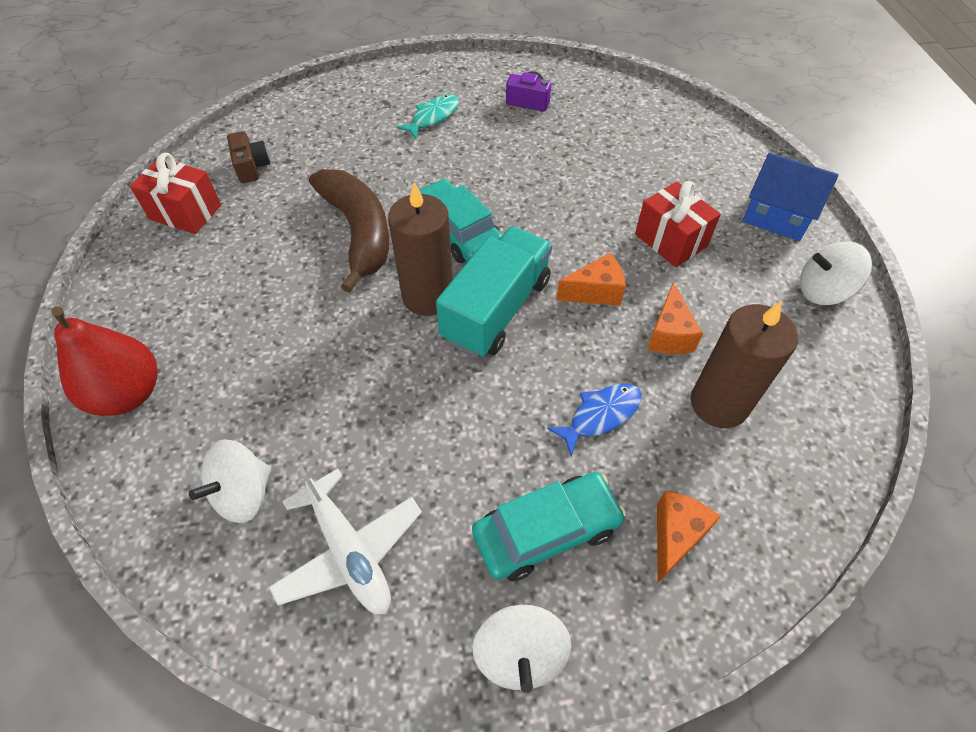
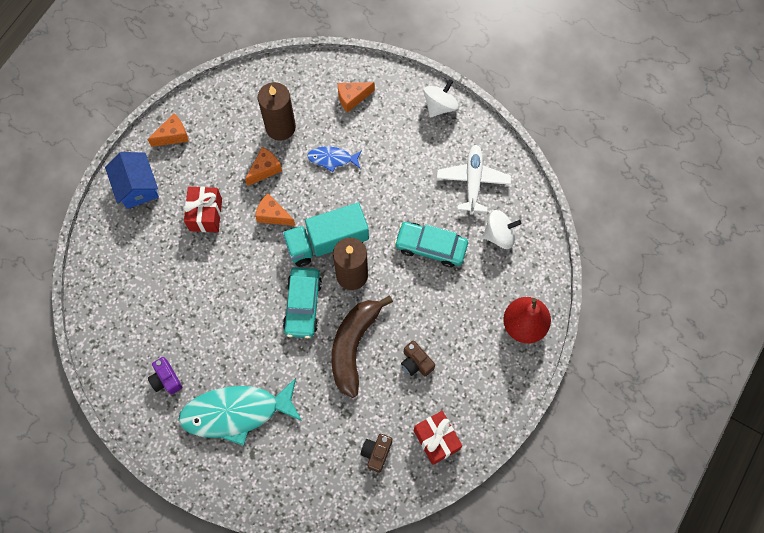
camera: 140 degrees left, 15 degrees up
(264, 262) = (416, 362): none -> brown camera
(433, 117) = (236, 412): turquoise fish -> turquoise fish, size x2.04
(546, 531) = (396, 134): turquoise car -> turquoise car (431, 247)
(822, 291) = (173, 136): white spinning top -> orange cheese

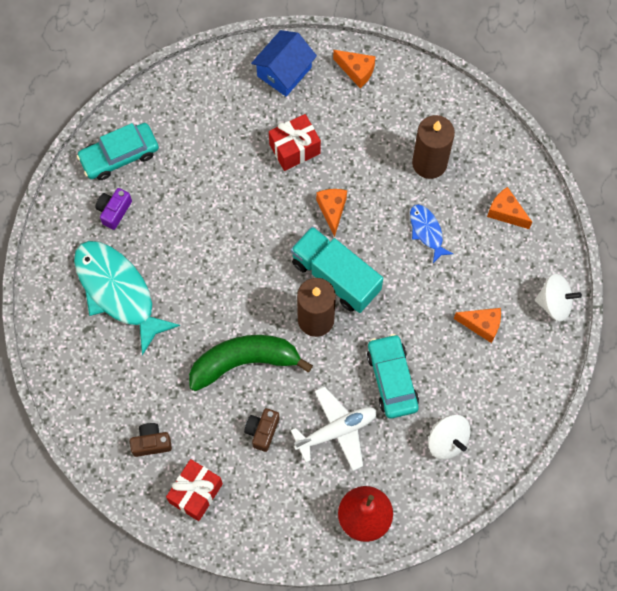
camera: 60 degrees right, 0 degrees up
(265, 169) = (375, 175): orange cheese -> orange cheese (482, 325)
(303, 305) = (257, 291): turquoise car -> turquoise car (119, 155)
(353, 346) = (244, 362): brown banana -> green banana
(473, 181) = (490, 382): white plane -> white plane (336, 431)

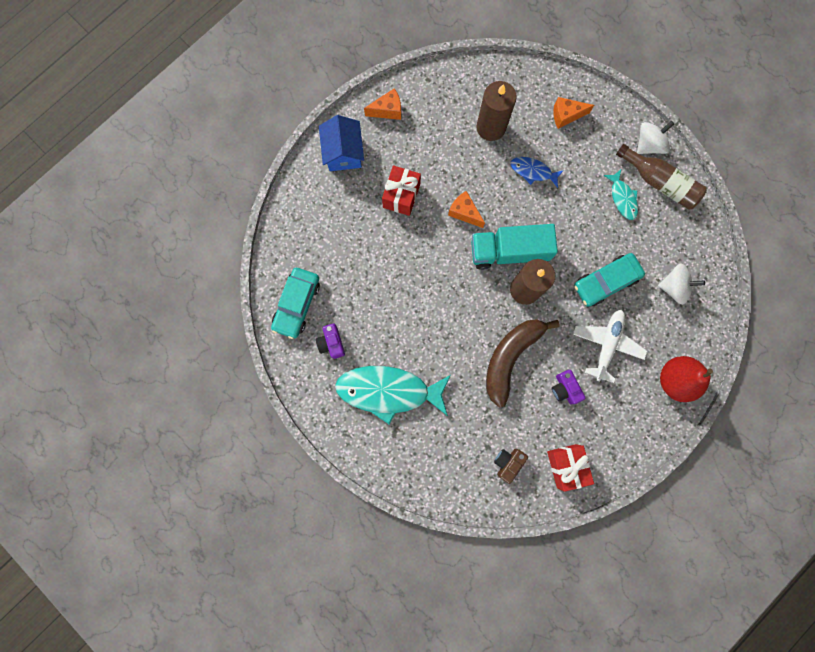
camera: 45 degrees left, 10 degrees up
(244, 362) = (510, 358): green banana -> brown banana
(262, 431) = (565, 389): brown camera -> purple camera
(392, 379) = (606, 282): turquoise car -> turquoise car turned 60 degrees counterclockwise
(482, 325) = (622, 198): orange cheese -> turquoise fish
(529, 343) = (659, 182): none -> brown bottle

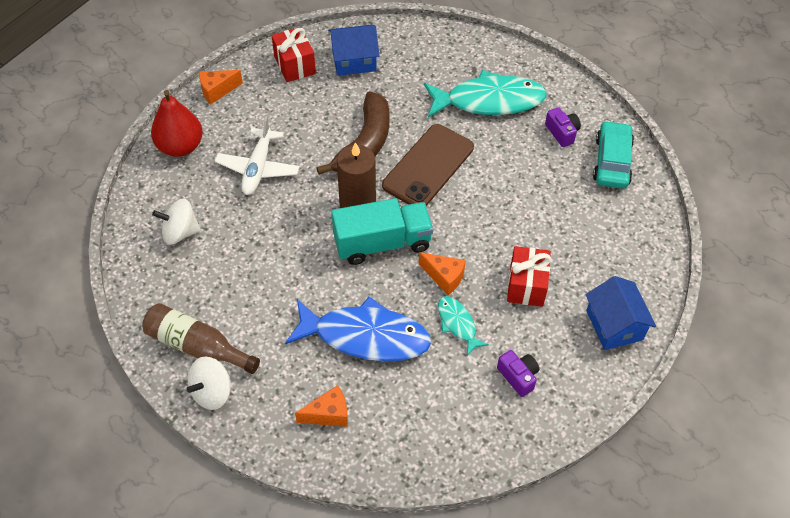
camera: 170 degrees right, 25 degrees down
(387, 110) = (573, 386): orange cheese -> orange cheese (217, 91)
(458, 323) = (428, 166): none -> brown phone
(491, 127) = (429, 384): brown candle -> none
(508, 463) = (354, 61): brown camera -> blue house
(533, 171) = (365, 336): blue fish -> blue fish, size x2.04
(565, 389) = (302, 125): purple camera -> purple camera (518, 376)
(606, 282) = (262, 227): turquoise car -> none
(622, 198) = (246, 320): turquoise fish -> turquoise fish (457, 324)

